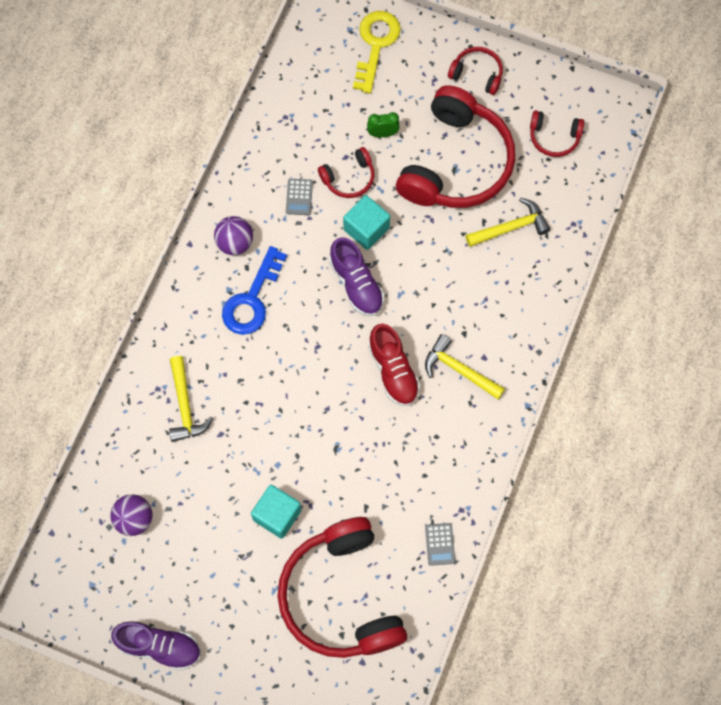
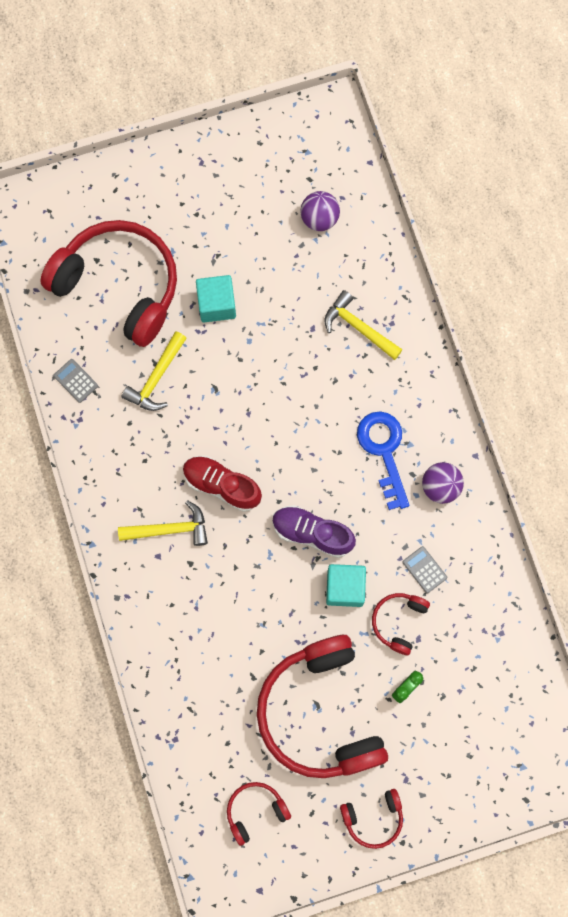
camera: 140 degrees right, 5 degrees up
(159, 646) = (221, 151): purple shoe -> none
(375, 45) = (486, 770): yellow key -> none
(510, 227) = (226, 690): yellow hammer -> yellow hammer (156, 378)

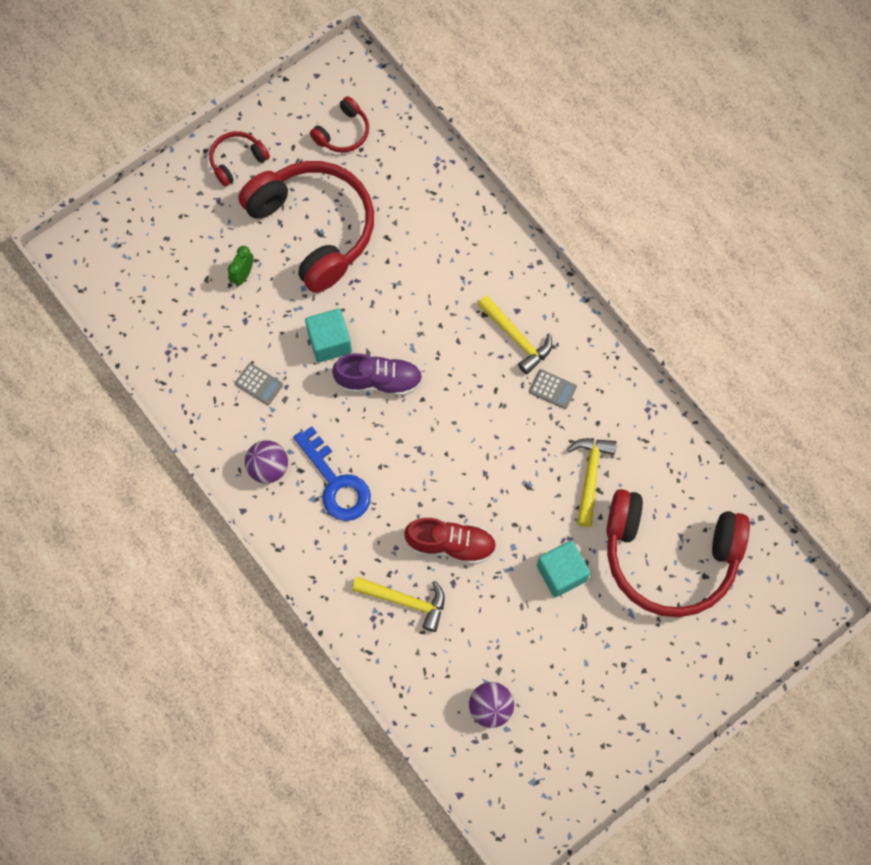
camera: 160 degrees right, 5 degrees down
(75, 381) = (668, 445): grey calculator -> grey calculator (552, 389)
(169, 529) = (516, 338): yellow hammer -> yellow hammer turned 105 degrees counterclockwise
(222, 485) = (483, 395): red shoe -> red shoe (451, 544)
(398, 622) = (268, 329): red headphones -> none

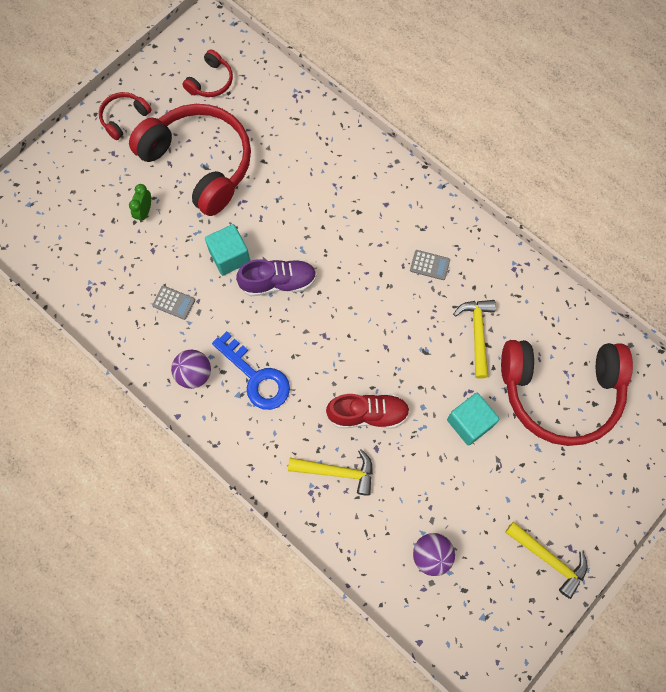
camera: 10 degrees left, 0 degrees up
(516, 338) = (390, 227): yellow hammer -> yellow hammer (549, 559)

